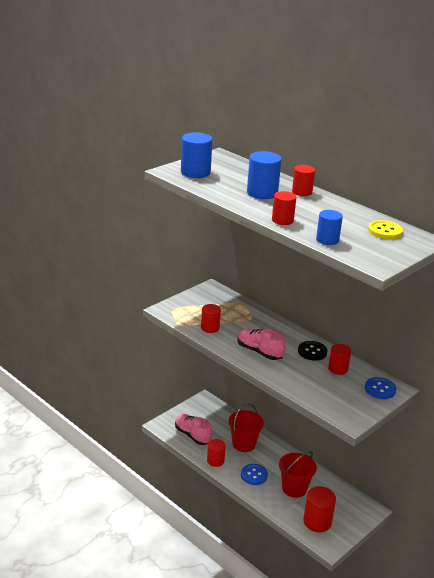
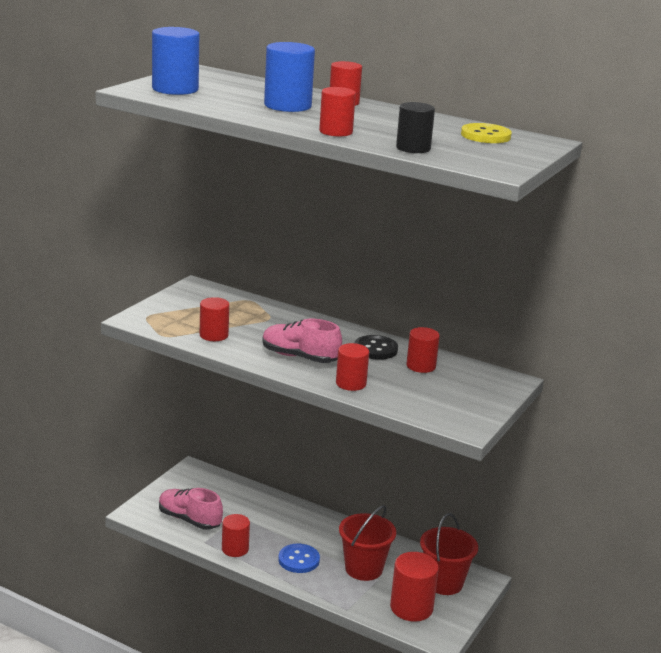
camera: 15 degrees left, 5 degrees down
(244, 444) = (270, 520): red bucket -> red bucket (444, 583)
(285, 377) = (351, 383): none -> red cylinder
(327, 240) = (413, 148): blue cylinder -> black cylinder
(380, 389) = (490, 384): blue button -> none

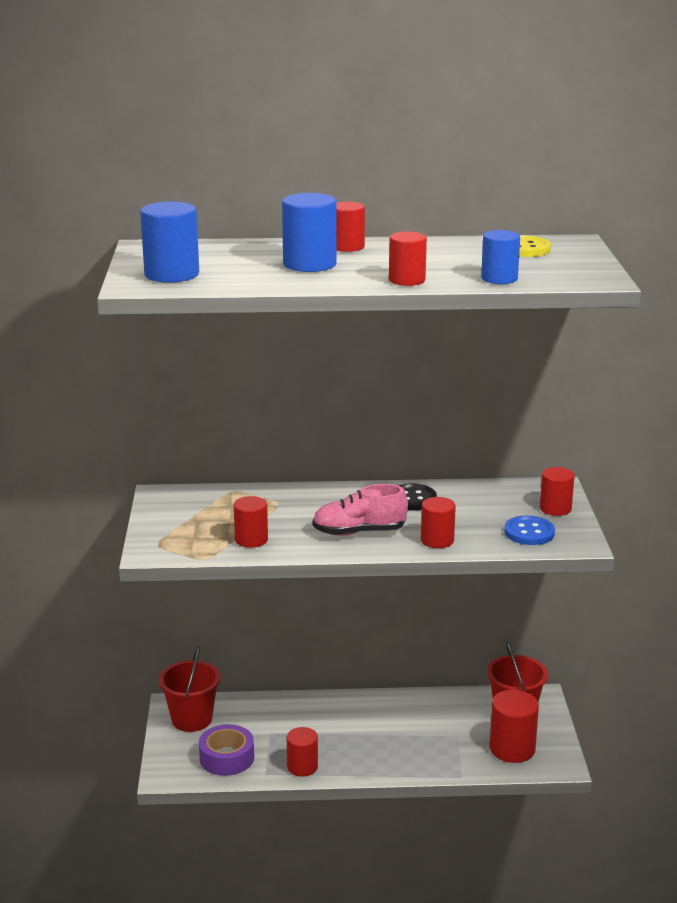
camera: 30 degrees left, 0 degrees up
(189, 519) = (227, 758): pink shoe -> purple tape
(299, 560) = (371, 750): blue button -> blue button (529, 532)
(364, 568) = (436, 732): red bucket -> red bucket (192, 719)
(413, 148) = (499, 278): black cylinder -> blue cylinder
(421, 366) = (470, 501): red cylinder -> red cylinder (555, 508)

